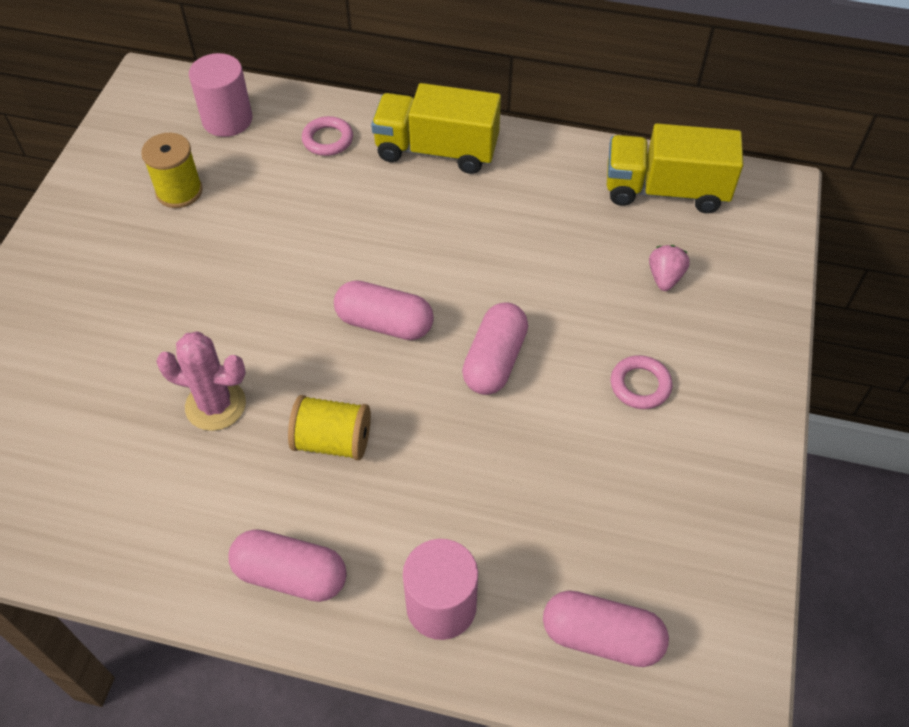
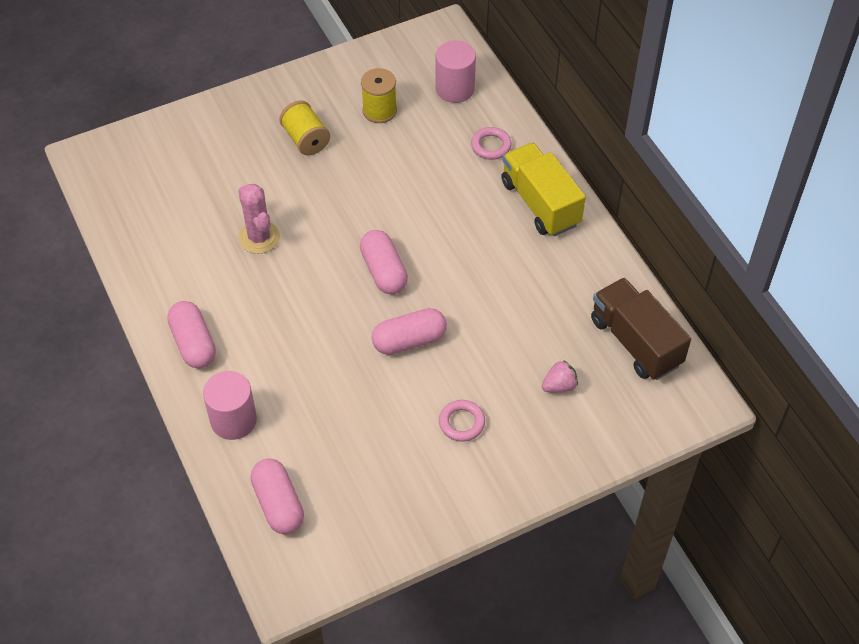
camera: 50 degrees right, 0 degrees up
(333, 441) = (285, 304): yellow spool -> yellow spool (306, 139)
(665, 190) = (635, 342): yellow truck -> brown truck

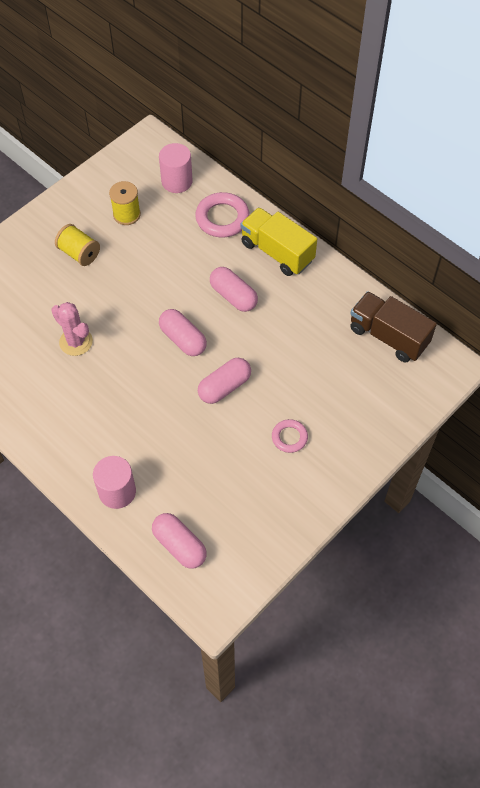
camera: 20 degrees left, 5 degrees up
(193, 343) = (60, 441): pink capsule -> pink capsule (233, 296)
(491, 146) = (222, 218): pink ring -> pink ring, size x1.70
(559, 386) = (348, 386): pink strawberry -> none

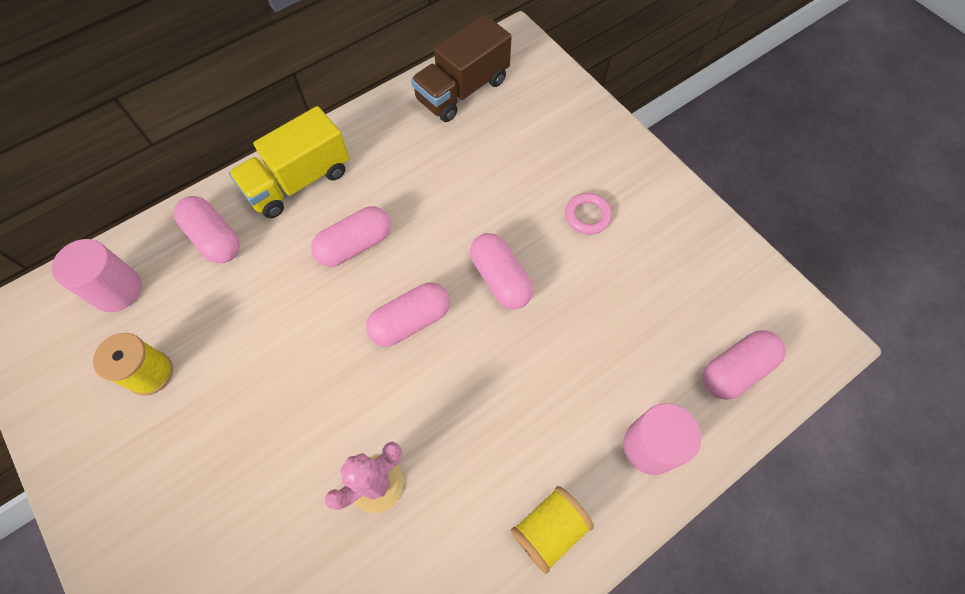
camera: 80 degrees left, 5 degrees up
(79, 253) = (200, 460): yellow spool -> yellow spool (549, 529)
(222, 218) = (214, 238): pink ring -> pink capsule

